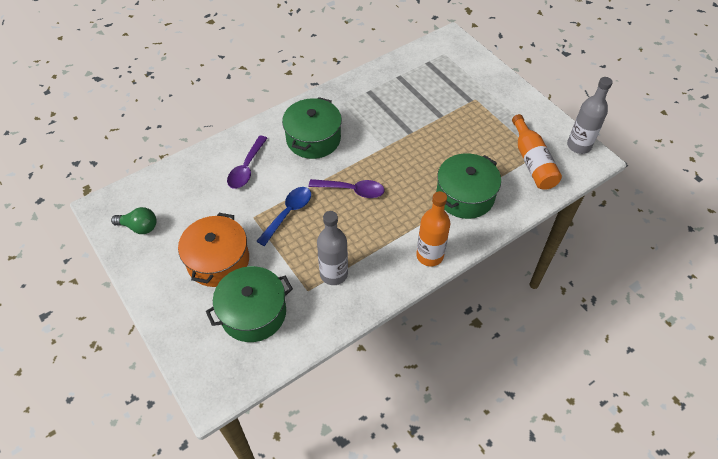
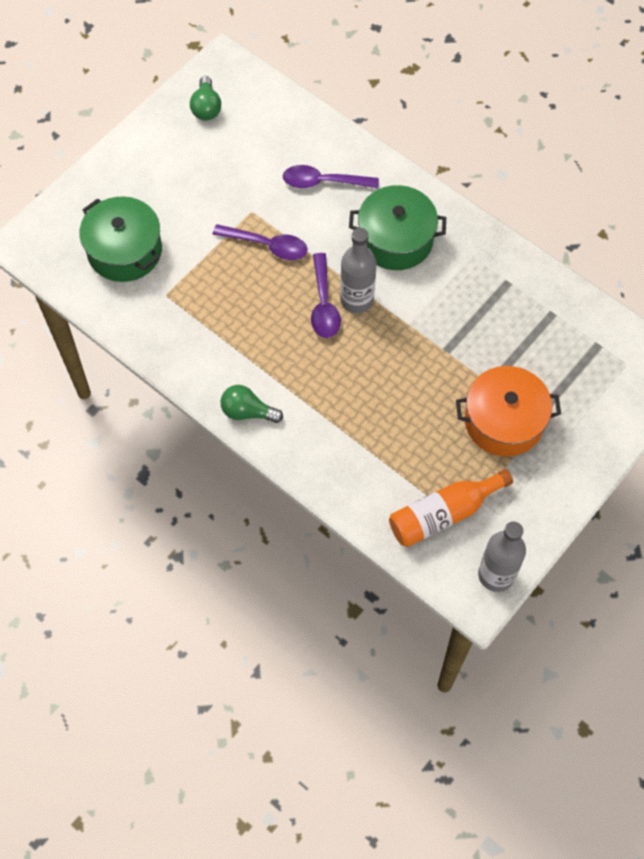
camera: 75 degrees right, 10 degrees up
(218, 260) = (182, 196): orange pot -> orange pot (504, 421)
(288, 213) = (267, 245): blue spoon -> purple spoon
(334, 274) = (194, 315): grey bottle -> grey bottle (357, 300)
(429, 256) = (247, 412): orange bottle -> green light bulb
(465, 196) = (354, 436): green pot -> none

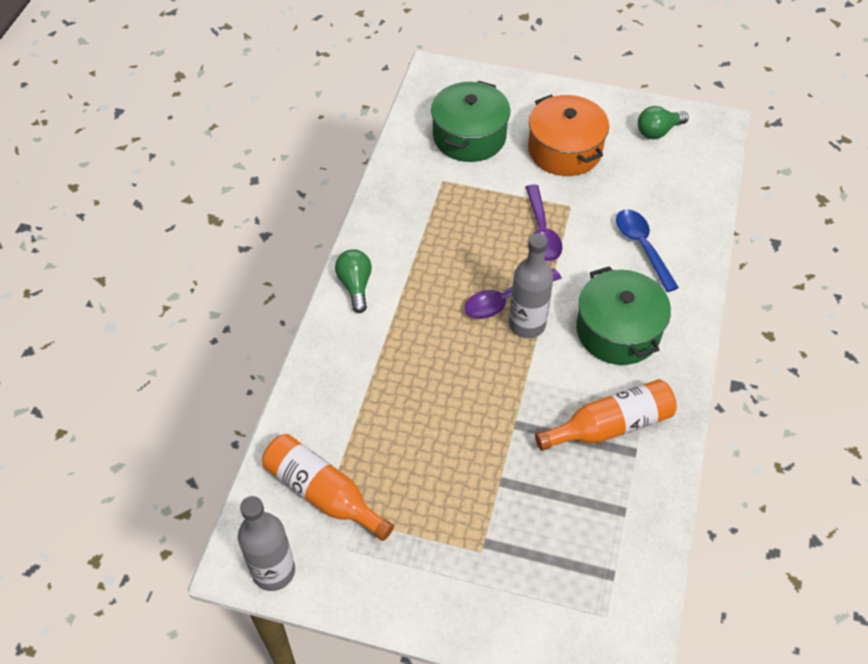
camera: 65 degrees right, 10 degrees down
(323, 182) = (642, 247): purple spoon -> blue spoon
(478, 287) = (610, 426): none -> orange bottle
(504, 421) = (461, 511): orange pot -> orange pot (565, 150)

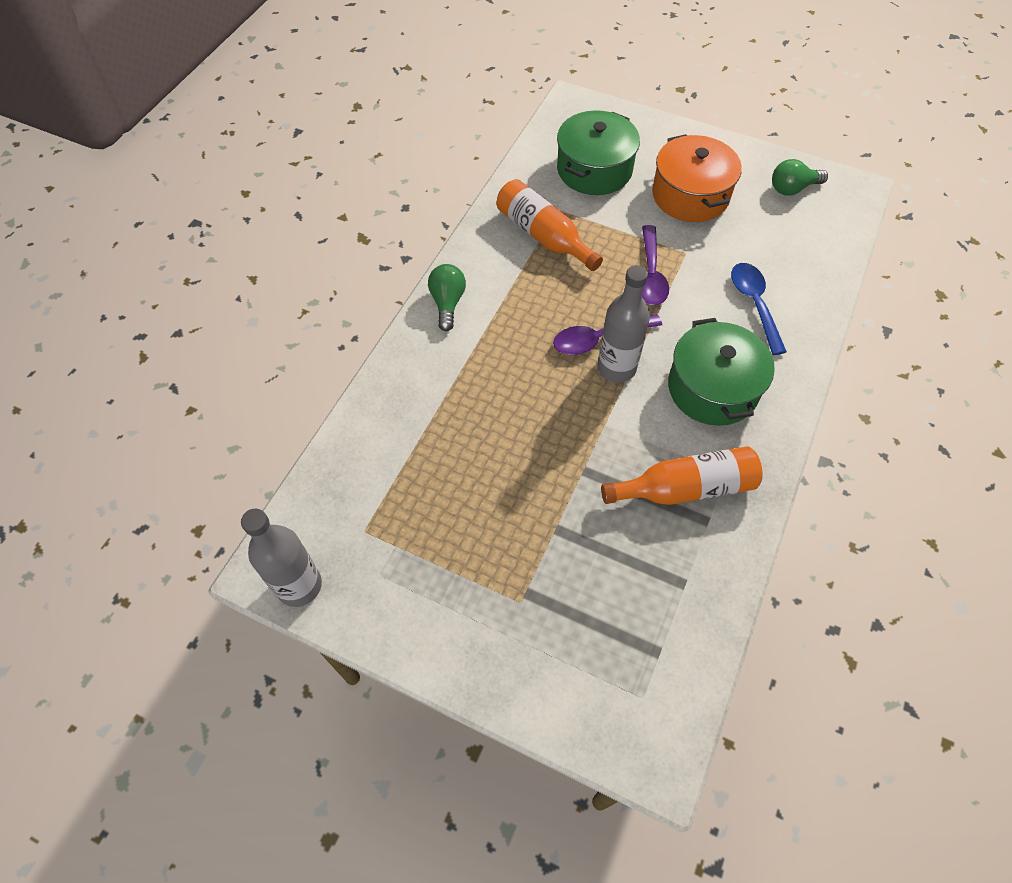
camera: 10 degrees right, 5 degrees up
(323, 493) = (368, 511): orange bottle -> orange bottle (544, 236)

